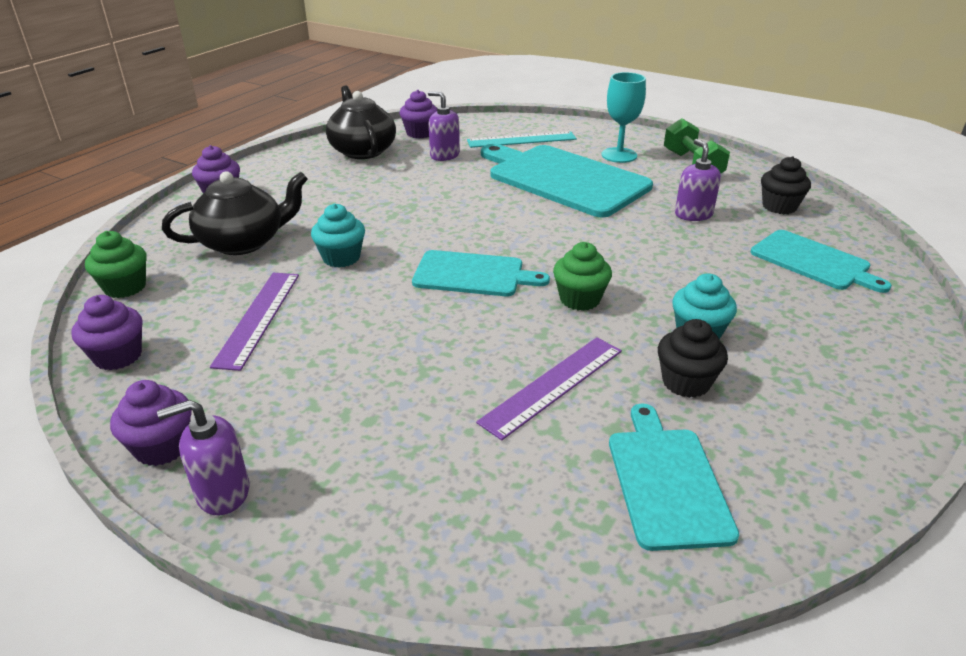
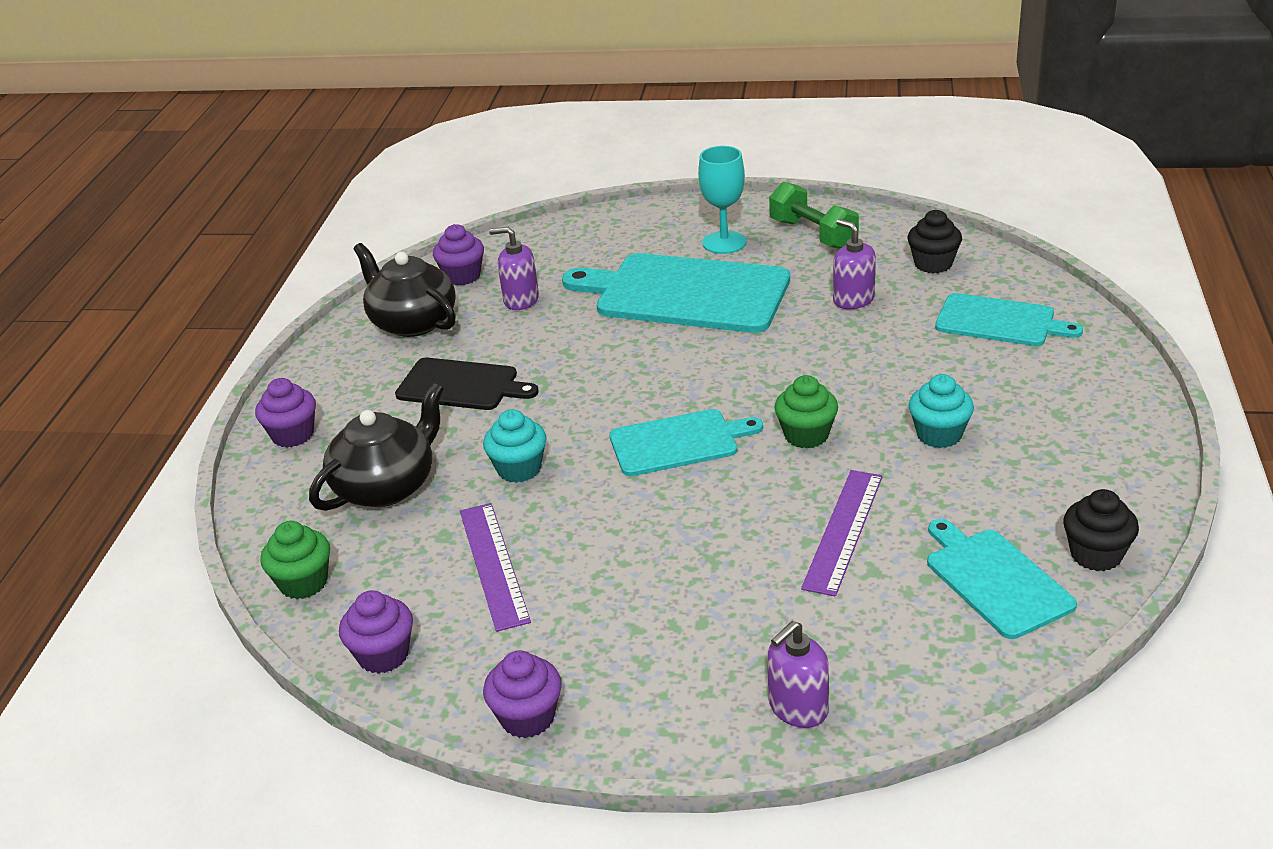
camera: 20 degrees left, 0 degrees up
(222, 492) = (626, 731): purple soap dispenser -> purple soap dispenser (798, 708)
(356, 195) = (461, 385): none -> black cutting board
(521, 140) = (596, 251): turquoise ruler -> none
(686, 382) = (957, 487): black cupcake -> black cupcake (1096, 554)

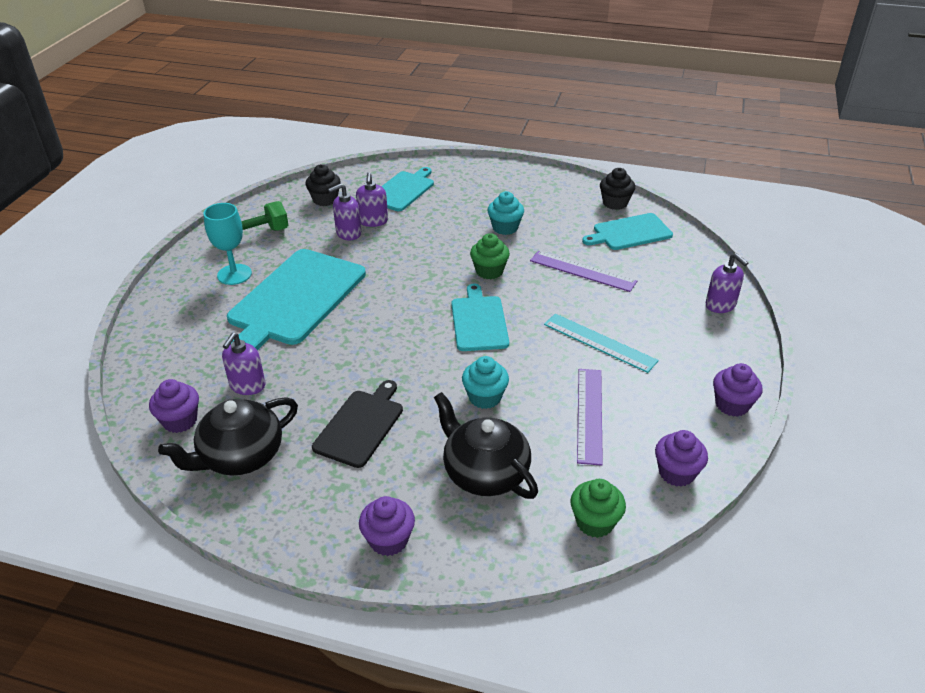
camera: 85 degrees left, 5 degrees up
(493, 564) = (589, 414): purple ruler -> purple ruler turned 75 degrees counterclockwise
(655, 563) = (599, 342): none -> turquoise ruler
(895, 313) = (373, 221): none -> purple soap dispenser

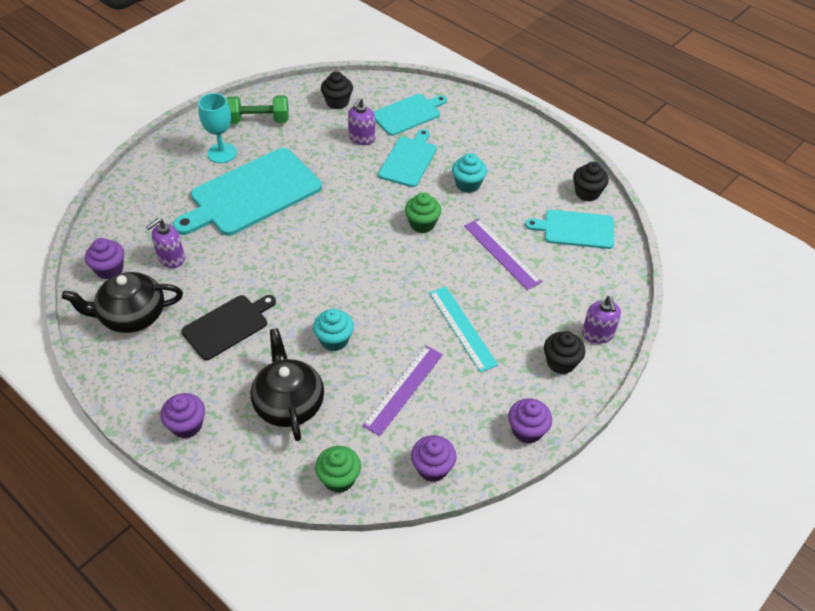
camera: 25 degrees right, 10 degrees up
(348, 233) = (333, 144): purple soap dispenser -> none
(479, 321) = (379, 269): turquoise cutting board -> turquoise cutting board (408, 160)
(710, 338) = (561, 362): none -> black cupcake

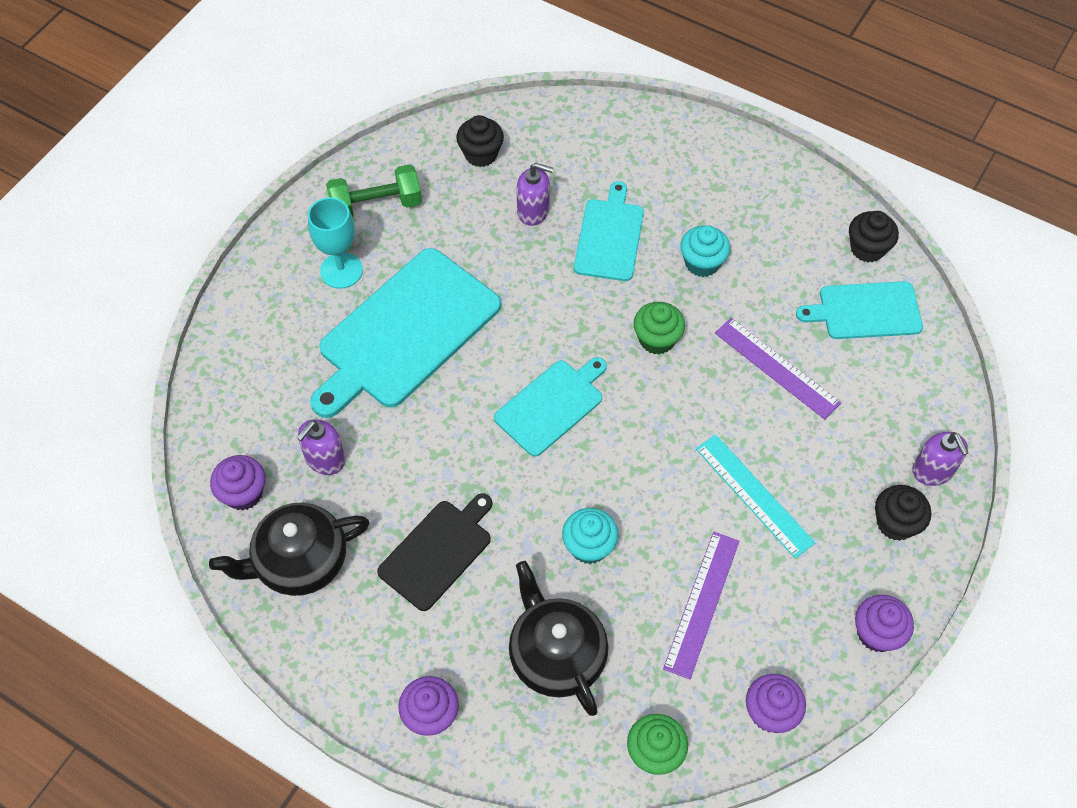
camera: 10 degrees left, 10 degrees up
(362, 138) = (533, 211): purple soap dispenser -> purple soap dispenser turned 90 degrees counterclockwise
(408, 114) = (587, 158): turquoise cutting board -> turquoise cutting board (552, 405)

